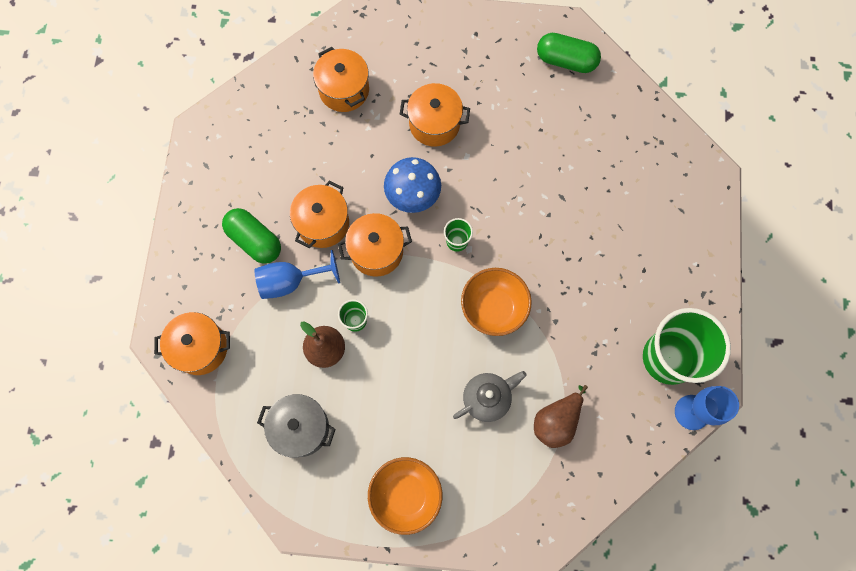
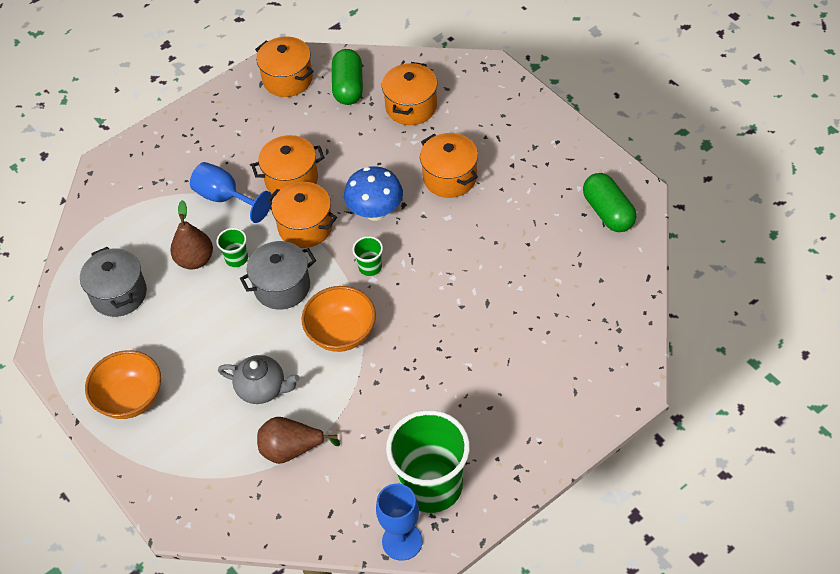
camera: 50 degrees right, 20 degrees down
(200, 348) = (120, 191): orange pot -> orange pot (287, 79)
(255, 240) = (234, 154): green capsule -> green capsule (348, 87)
(413, 312) = (282, 287): none -> grey pot

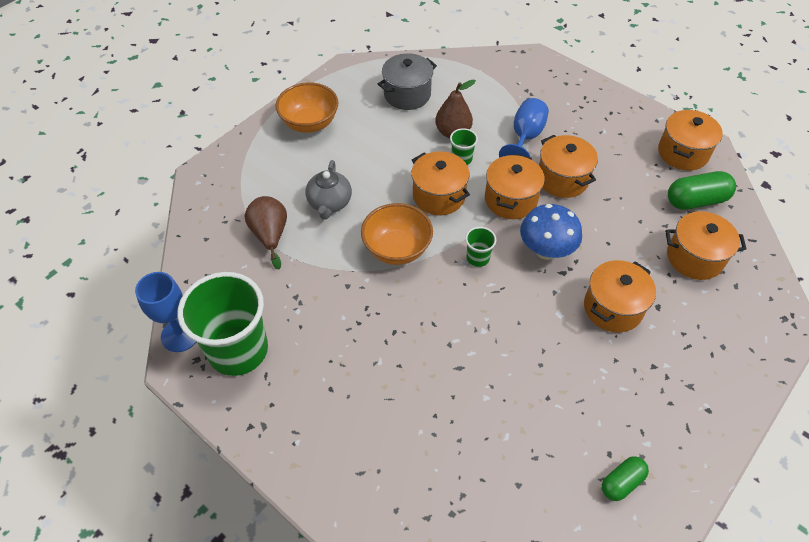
camera: 75 degrees right, 0 degrees up
(282, 287) = (439, 196): grey pot -> orange pot
(608, 212) = (621, 482): green capsule -> green capsule, size x0.62

